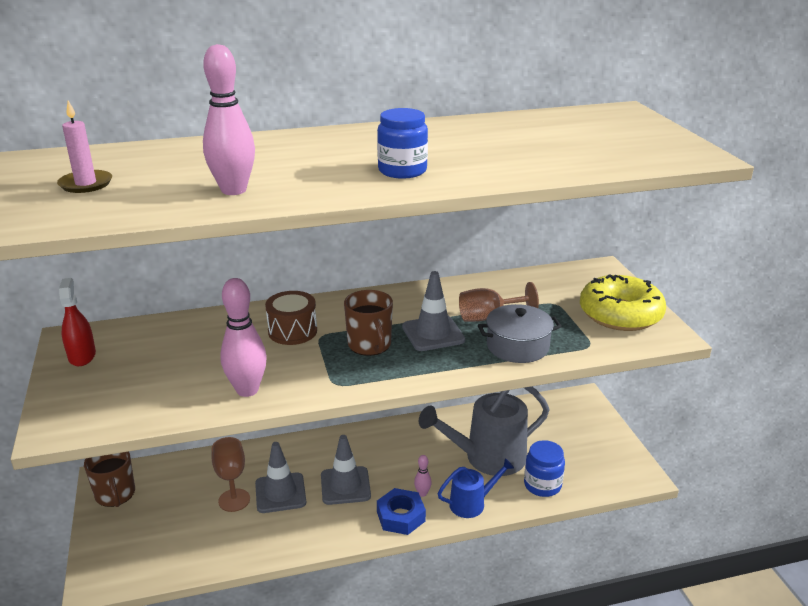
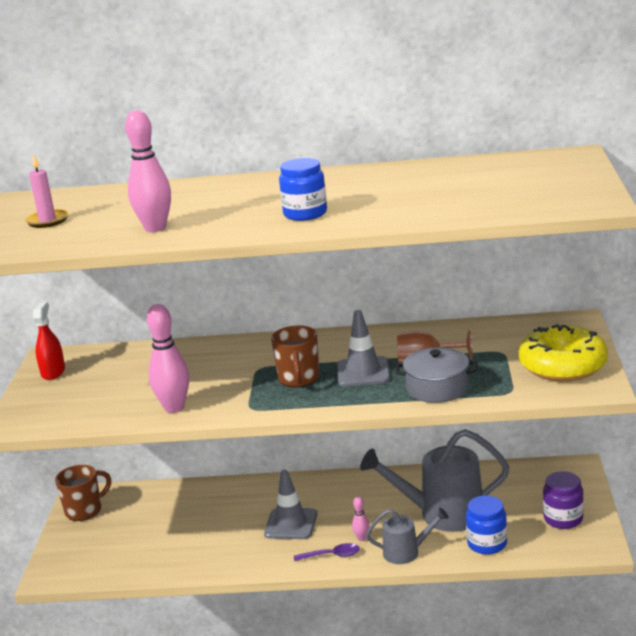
camera: 20 degrees right, 5 degrees down
(115, 495) = (84, 510): brown mug -> brown mug turned 120 degrees counterclockwise
(234, 500) = (185, 525): brown goblet -> none
(280, 493) = (228, 524): grey traffic cone -> none
(292, 331) = (236, 363): brown drum -> none
(401, 516) = (332, 555): blue nut -> purple spoon
(472, 503) = (406, 552): blue watering can -> grey watering can
(597, 451) = (563, 519): none -> purple jar

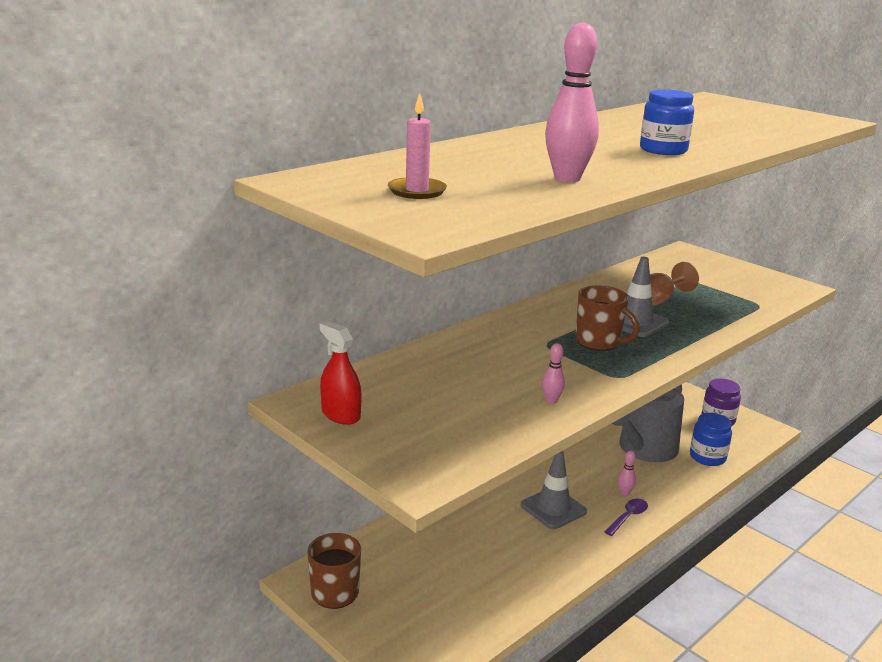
camera: 50 degrees left, 0 degrees up
(174, 408) = (551, 400): pink bowling pin -> pink bowling pin, size x0.47
(406, 552) = (671, 488): grey watering can -> none
(437, 388) = (711, 317): grey pot -> none
(562, 365) = (747, 279): yellow donut -> none

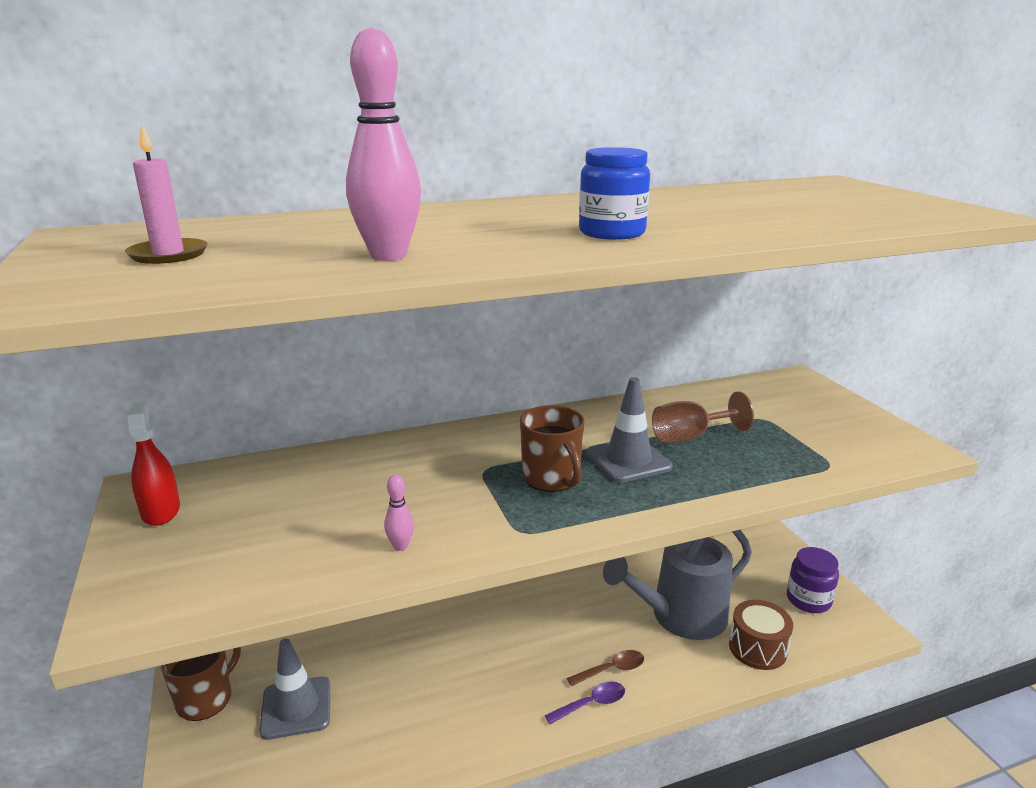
camera: 25 degrees right, 0 degrees up
(553, 508) = (511, 665): grey traffic cone -> grey traffic cone (296, 708)
(624, 493) = (611, 670): pink bowling pin -> brown spoon
(707, 457) = (757, 648): blue jar -> brown drum

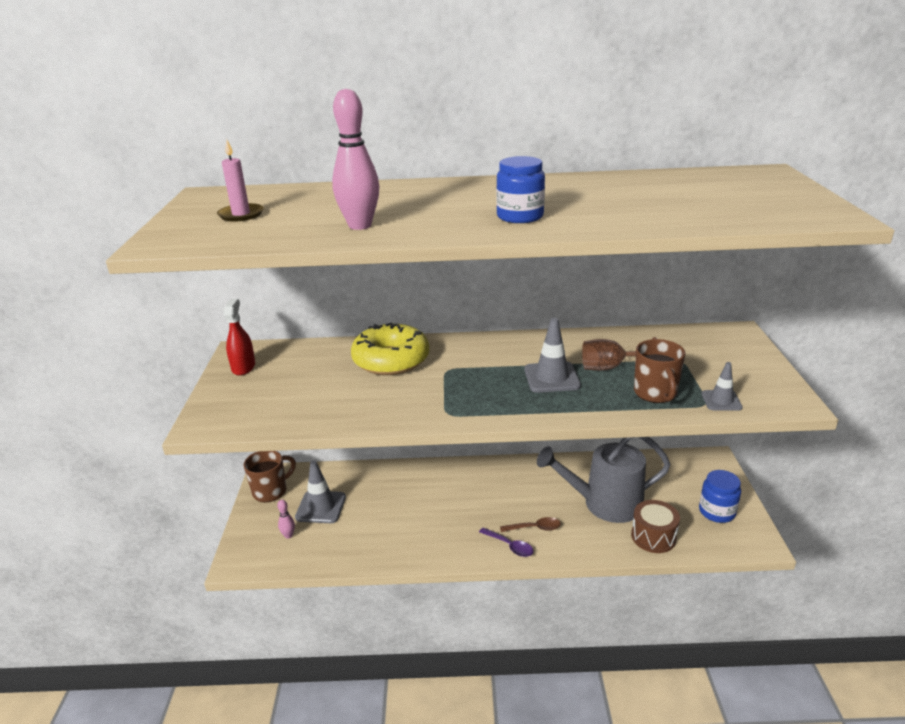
camera: 20 degrees right, 5 degrees up
(395, 467) = (391, 360): none -> yellow donut
(400, 546) = (369, 410): pink bowling pin -> pink bowling pin (288, 535)
(552, 478) = (489, 382): brown mug -> brown mug (655, 393)
(591, 704) = (510, 546): purple spoon -> purple spoon turned 45 degrees clockwise
(808, 600) = (717, 512): purple jar -> blue jar
(844, 459) = (721, 401): none -> grey traffic cone

